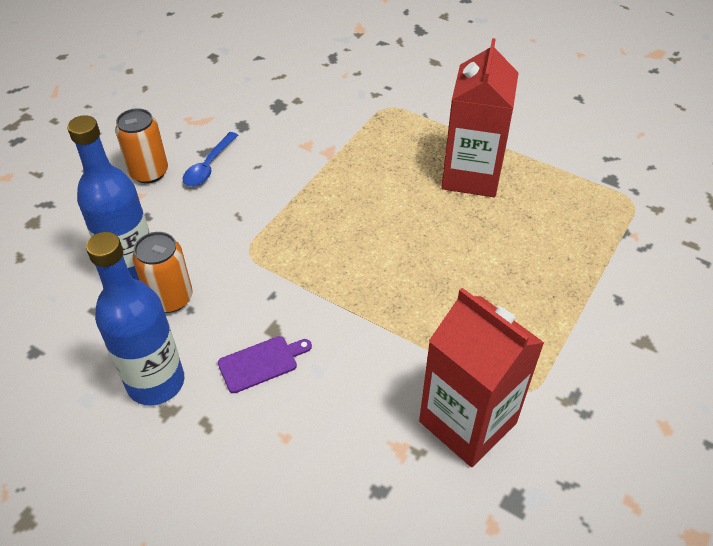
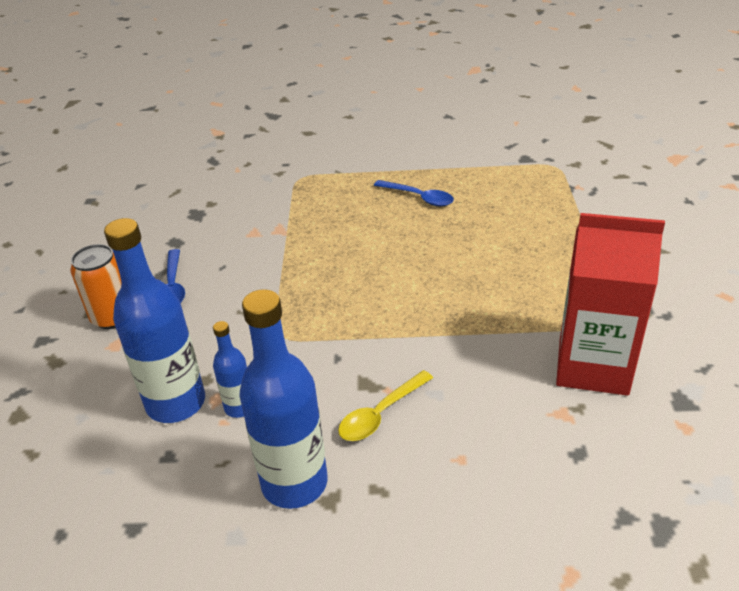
camera: 30 degrees left, 10 degrees down
(170, 298) = (239, 407): orange can -> blue bottle
(261, 363) = (380, 414): purple cutting board -> yellow spoon
(471, 175) = (419, 198): red carton -> blue spoon

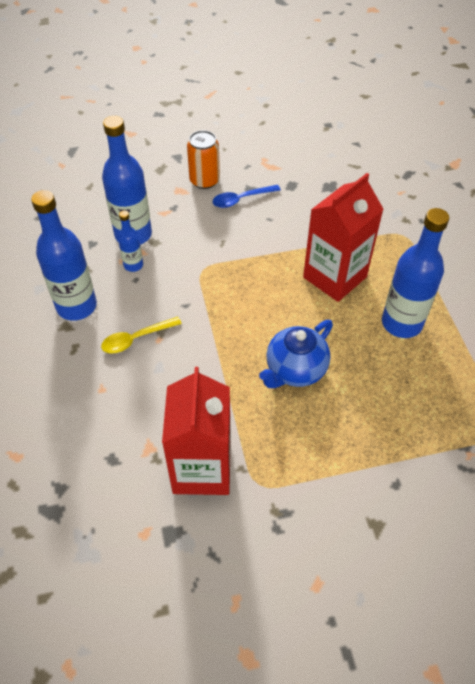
camera: 75 degrees right, 15 degrees up
(340, 230) = (334, 277): none -> red carton
(380, 414) = (136, 339): yellow spoon -> yellow spoon turned 60 degrees counterclockwise
(419, 198) = (401, 323): blue spoon -> blue bottle
(464, 276) = (295, 370): none -> blue teapot

